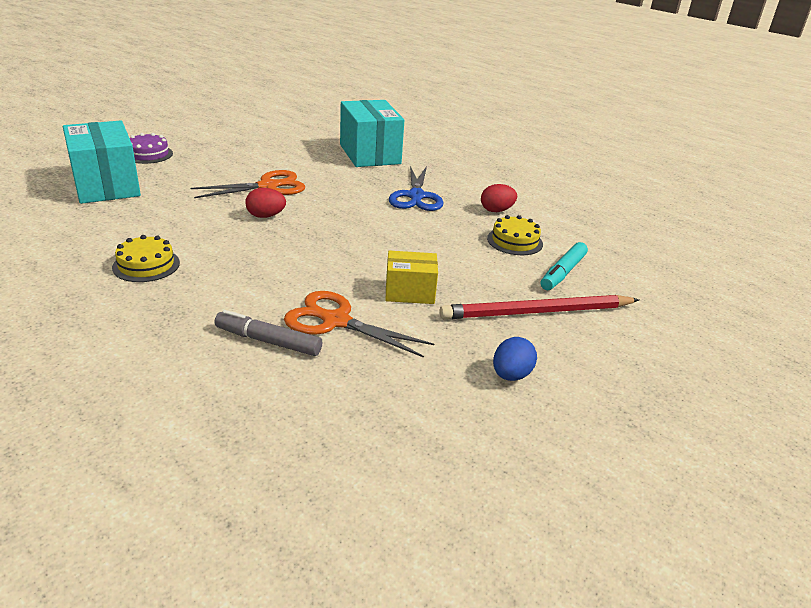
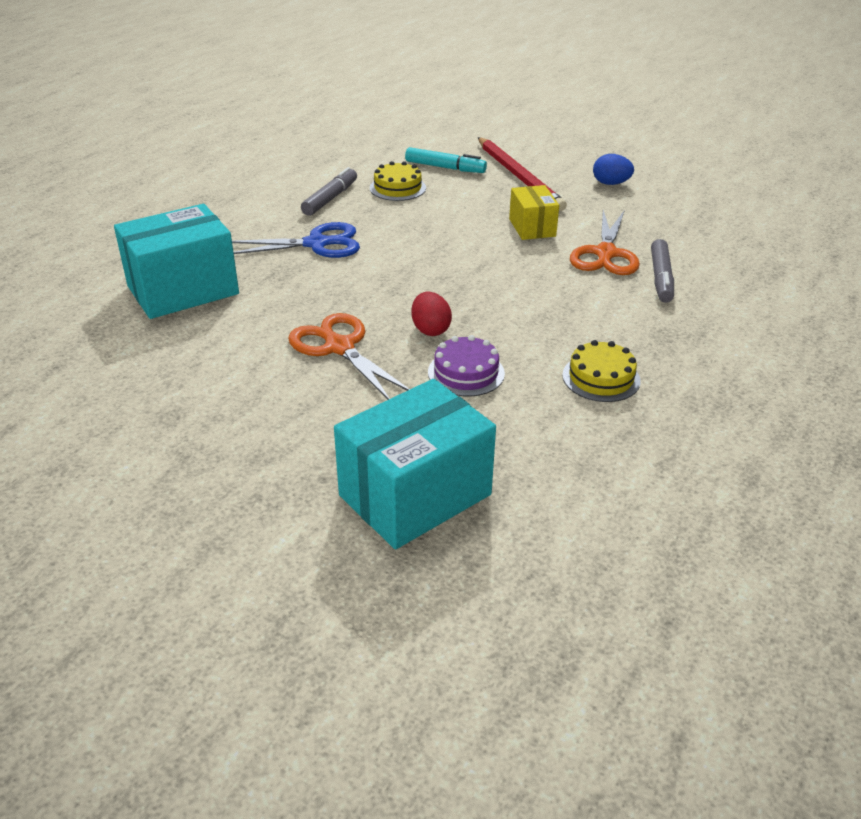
camera: 100 degrees left, 5 degrees up
(148, 154) = (262, 500): purple cake -> purple cake (466, 372)
(496, 210) = (330, 198): red egg -> grey marker

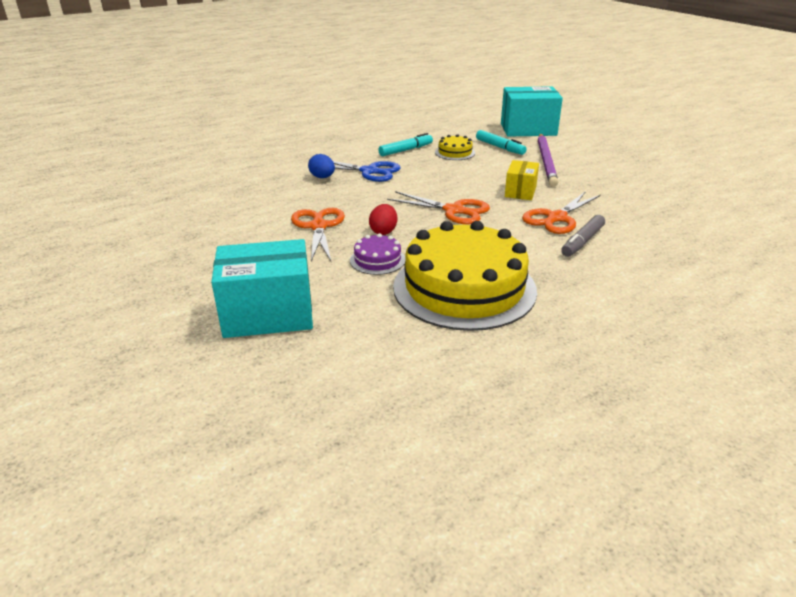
camera: 30 degrees right, 5 degrees down
(183, 290) = (269, 178): turquoise box -> turquoise box (528, 129)
(330, 198) = (406, 150): grey marker -> turquoise marker
(484, 275) = (454, 211): none -> orange scissors
(519, 176) = (546, 161): red pencil -> purple pencil
(601, 378) = (464, 288): yellow cake -> yellow cake, size x2.38
(610, 183) = (612, 178): blue egg -> blue egg (322, 177)

